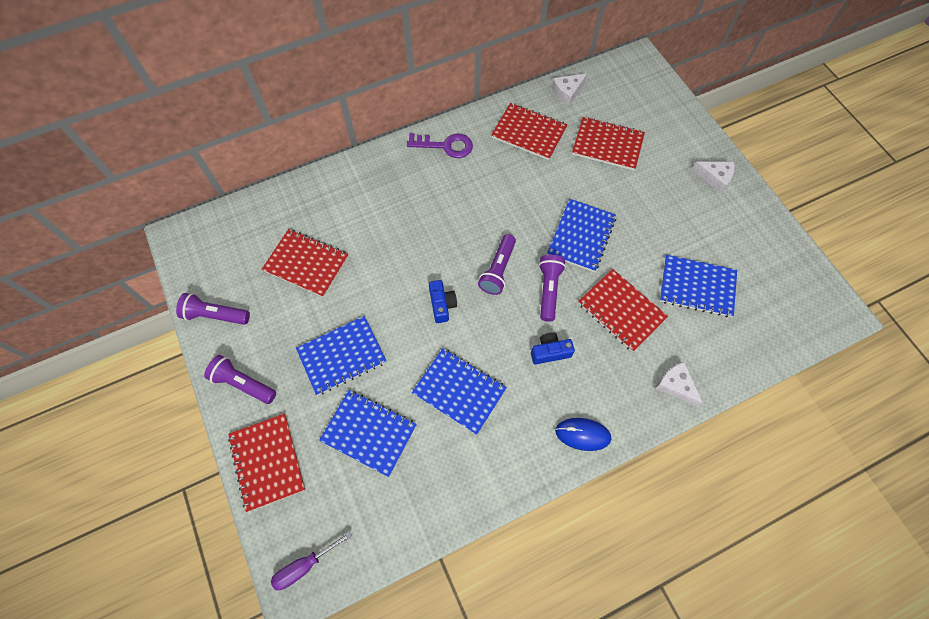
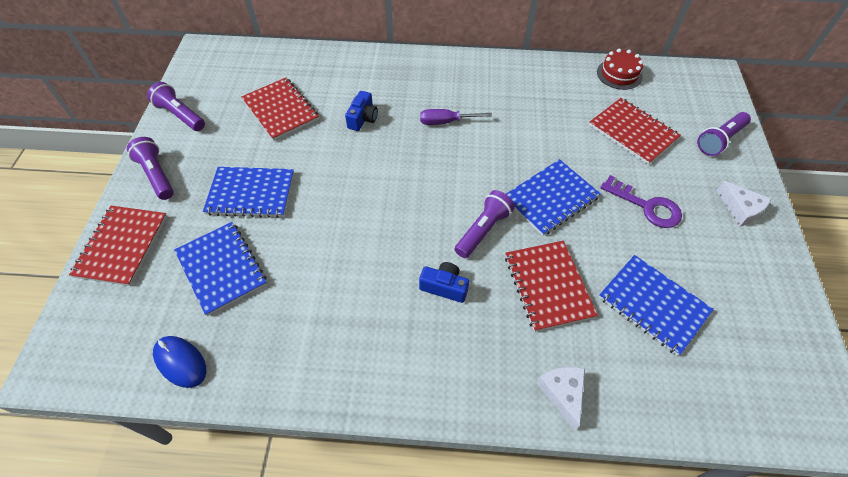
camera: 30 degrees right, 10 degrees down
(305, 565) = (75, 352): purple screwdriver -> purple screwdriver (446, 122)
(442, 305) = (370, 194): blue camera -> blue camera (363, 118)
(445, 146) = (469, 72): purple key -> purple key (646, 206)
(459, 391) = (329, 276): blue notebook -> none
(498, 270) = (444, 190): purple flashlight -> purple flashlight (719, 140)
(529, 133) = (557, 92): red notebook -> none
(567, 92) = (619, 74): white cheese -> red cake
(582, 434) = (422, 385): blue mouse -> blue mouse (180, 362)

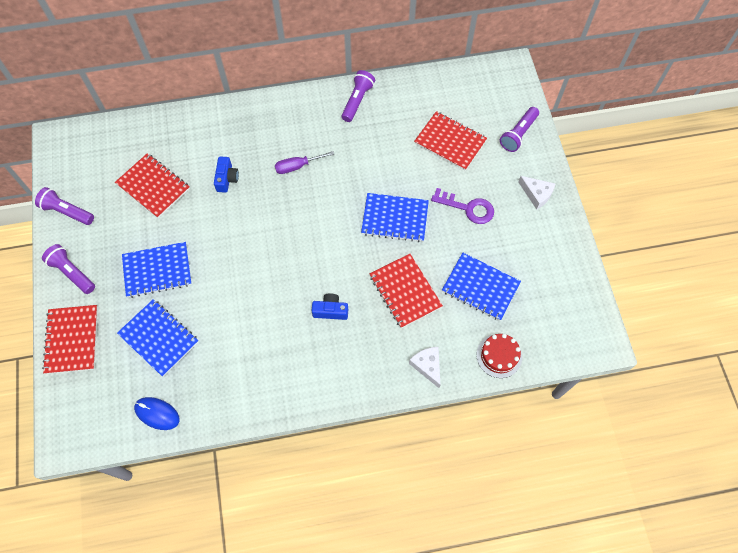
camera: 15 degrees left, 10 degrees up
(483, 230) = (349, 258): purple flashlight -> purple flashlight (357, 100)
(550, 198) = (395, 218): blue notebook -> blue notebook turned 60 degrees clockwise
(619, 74) = (432, 85): red cake -> red cake (499, 356)

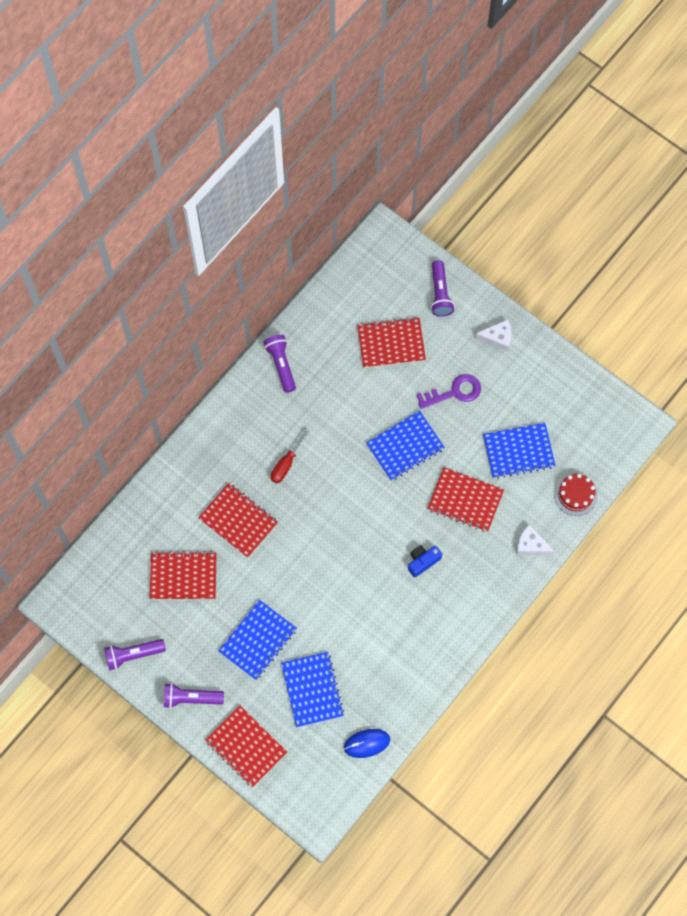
camera: 40 degrees left, 5 degrees up
(158, 338) = (312, 690): blue notebook -> blue notebook turned 75 degrees clockwise
(227, 179) = (238, 521): blue camera -> red notebook
(298, 166) = (286, 463): purple screwdriver -> red screwdriver

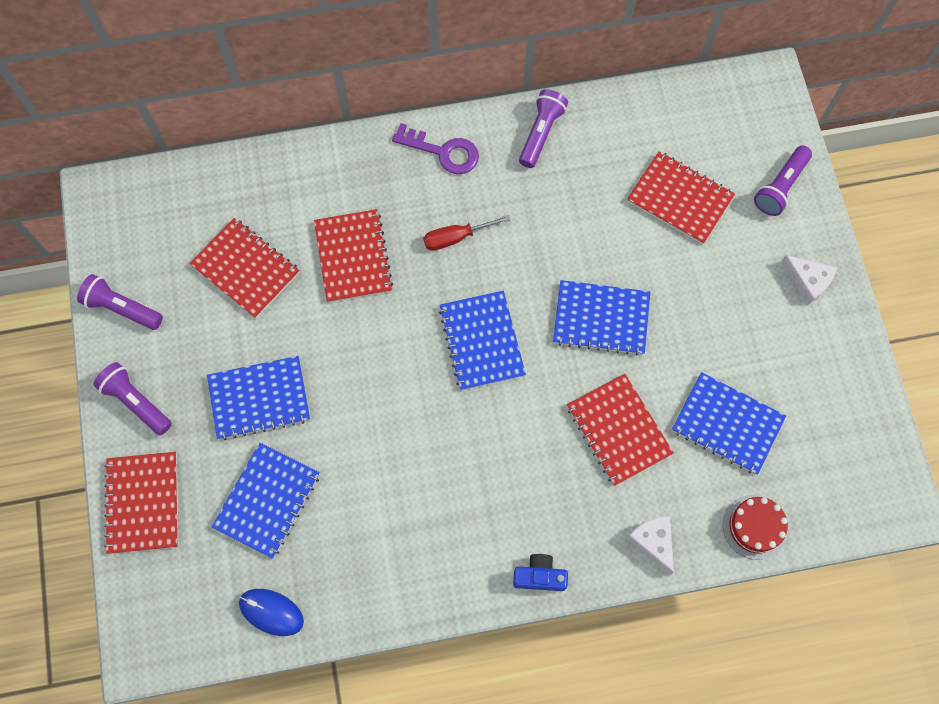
camera: 40 degrees right, 0 degrees up
(351, 511) = (482, 341): none -> blue notebook
(423, 561) = (512, 459): blue camera -> blue camera (539, 576)
(454, 392) = (707, 303): purple key -> purple key (443, 152)

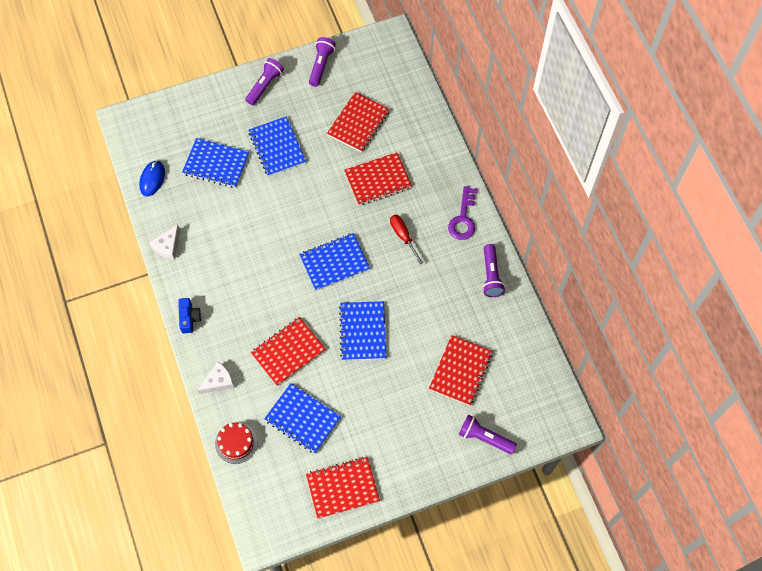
camera: 80 degrees right, 5 degrees down
(143, 503) = (206, 102): red notebook -> red notebook (342, 488)
(541, 133) = (491, 276): purple flashlight -> purple flashlight turned 75 degrees clockwise
(727, 424) = (303, 419): blue notebook -> blue notebook turned 75 degrees counterclockwise
(808, 281) = (415, 463): white cheese -> white cheese (168, 246)

